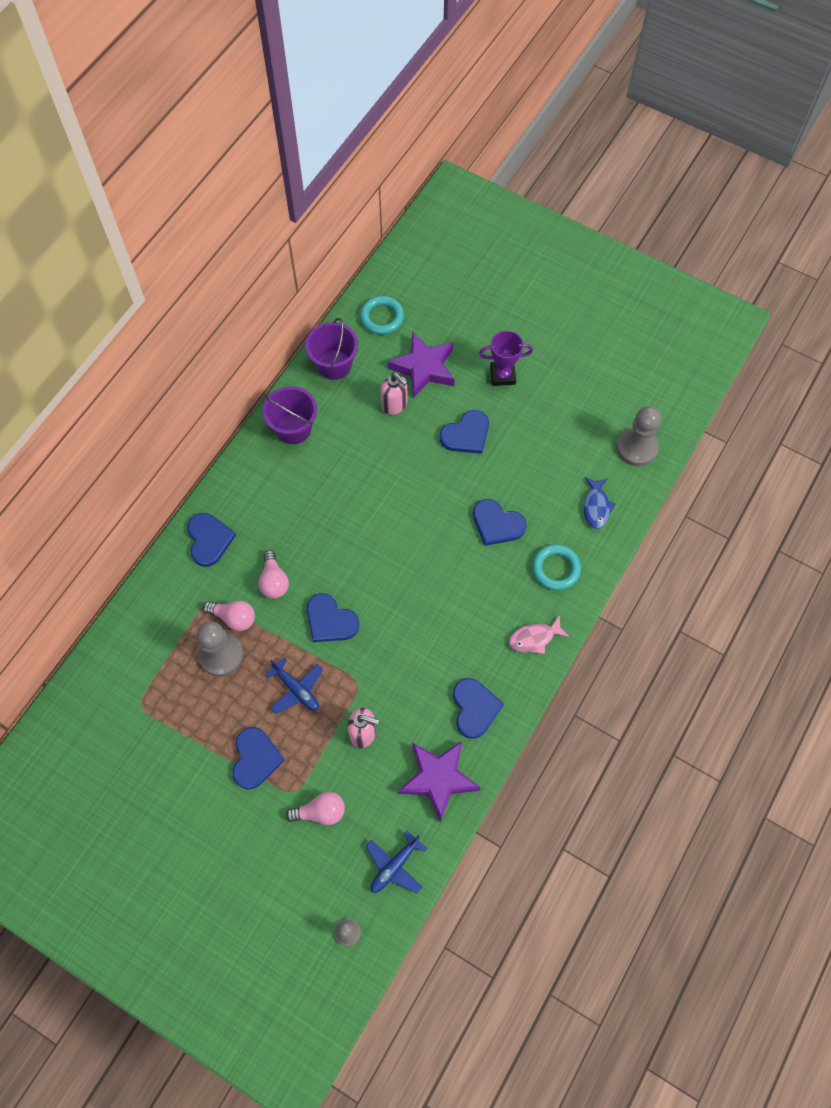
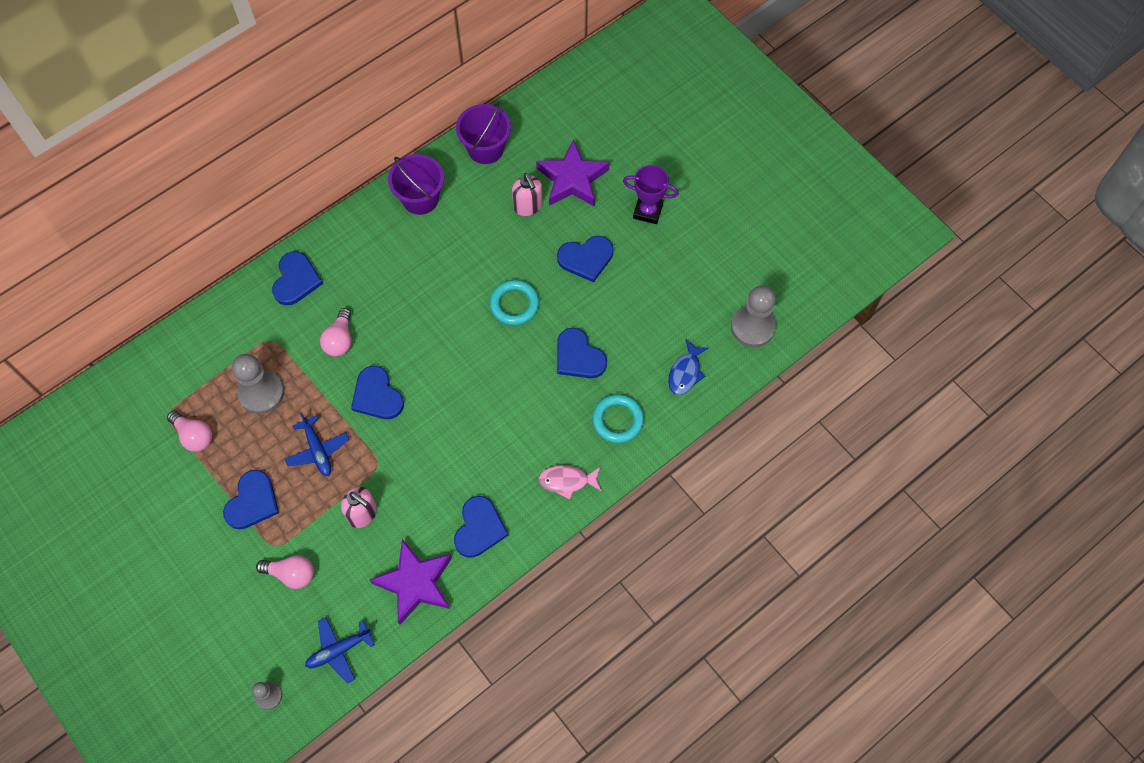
camera: 20 degrees right, 0 degrees up
(234, 618) = (288, 362): pink light bulb -> pink light bulb (194, 436)
(382, 317) = (552, 116): turquoise ring -> turquoise ring (514, 304)

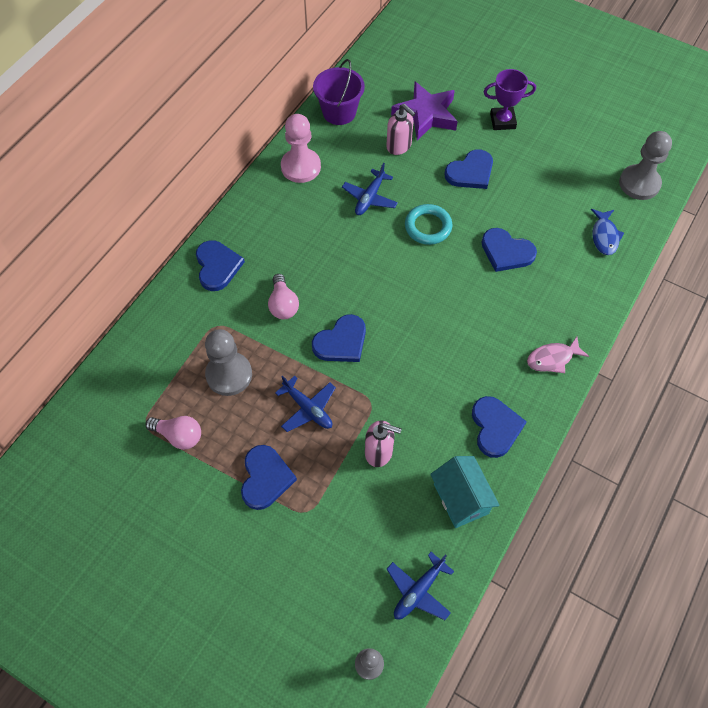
camera: 20 degrees left, 5 degrees down
(291, 574) = (336, 533): pink light bulb -> none
(377, 395) = (341, 342): blue heart -> blue heart turned 75 degrees counterclockwise
(415, 583) = (461, 499): purple star -> turquoise house
(420, 198) = (301, 167): purple bucket -> pink pawn
(472, 254) = (369, 198): none -> blue plane
(617, 420) = (569, 293): turquoise ring -> none

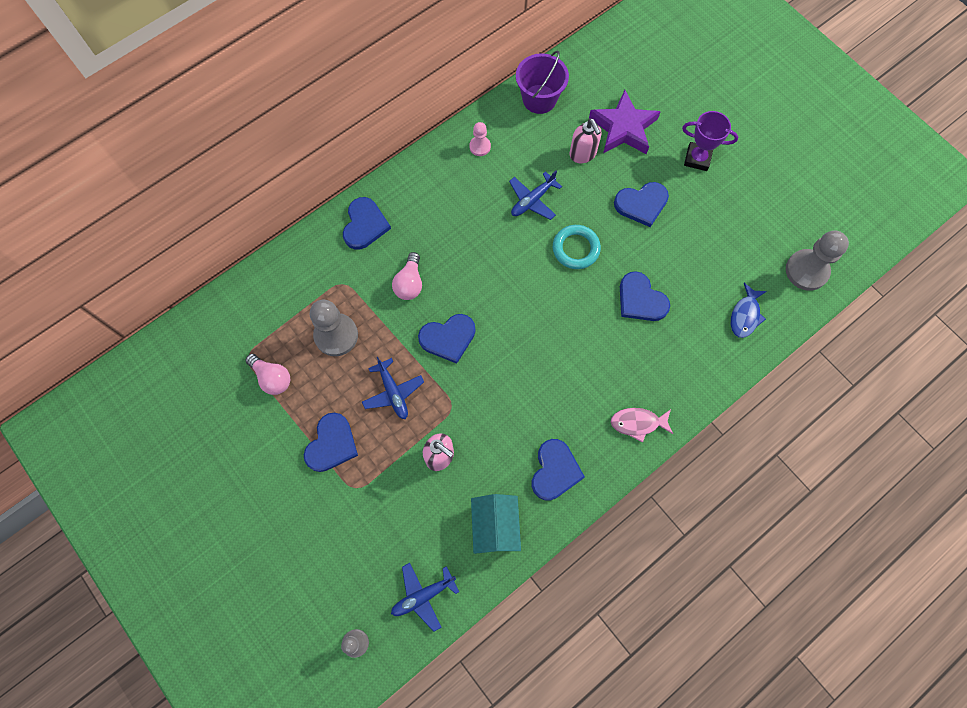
camera: 20 degrees right, 10 degrees up
(301, 167) = (480, 146): pink pawn -> pink pawn, size x0.53

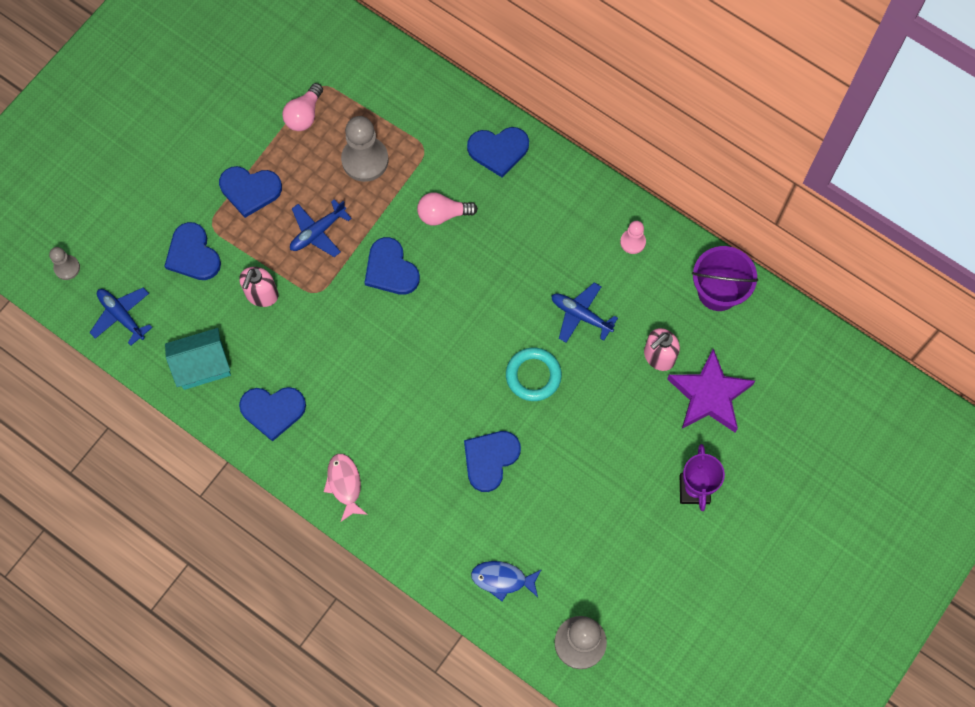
camera: 75 degrees right, 0 degrees up
(641, 204) = (612, 436): blue heart -> blue heart (193, 254)

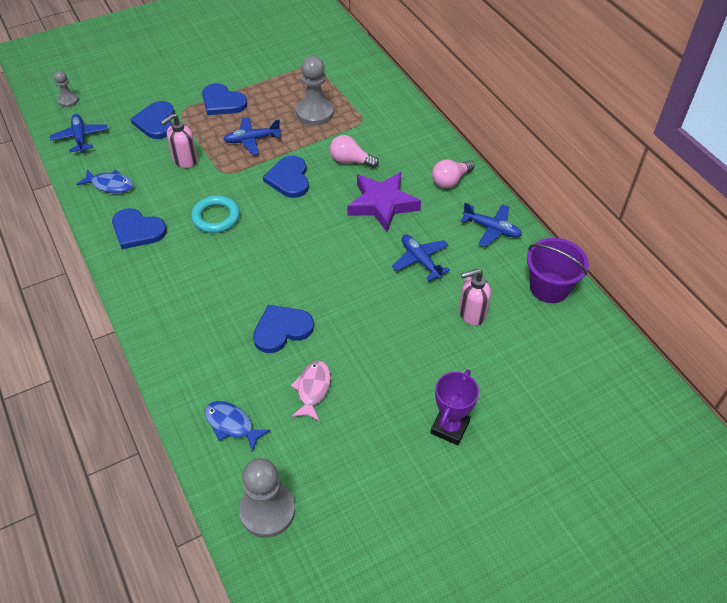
camera: 25 degrees right, 20 degrees down
(203, 366) = (110, 185): turquoise house -> blue fish
(304, 115) = (290, 76): pink light bulb -> pink light bulb (450, 181)
(345, 484) = (153, 299): pink fish -> pink fish (313, 389)
(498, 150) = (417, 139): blue heart -> none
(533, 376) = (355, 286): turquoise ring -> turquoise ring (216, 217)
(632, 242) = (492, 229): pink pawn -> blue plane
(709, 395) = (502, 359): purple star -> purple star (382, 204)

